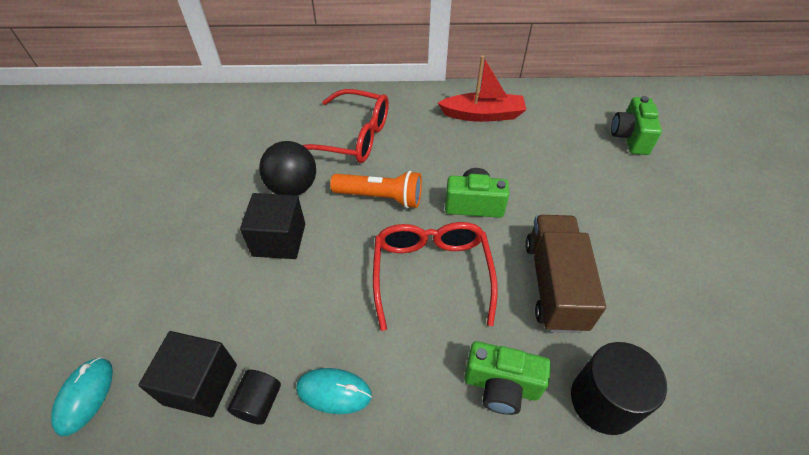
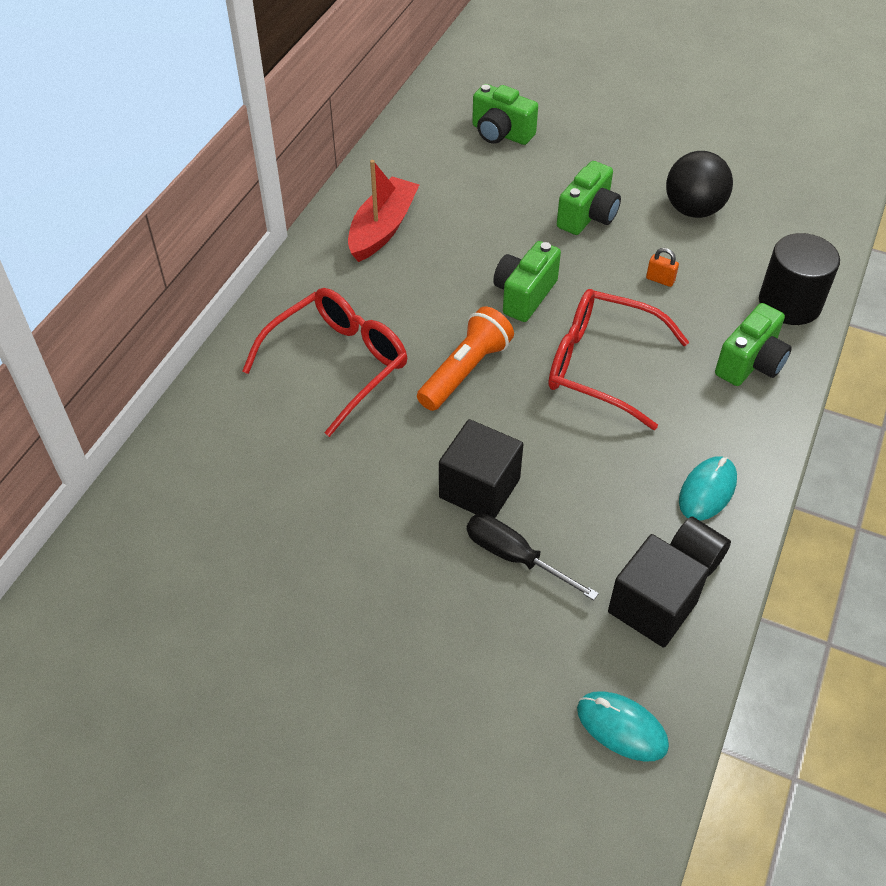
camera: 65 degrees left, 0 degrees up
(225, 279) = (514, 557): none -> black screwdriver
(293, 187) = (395, 452): black ball -> black ball (693, 209)
(554, 284) = (660, 280): brown truck -> orange padlock
(587, 214) = (588, 216): none -> green camera

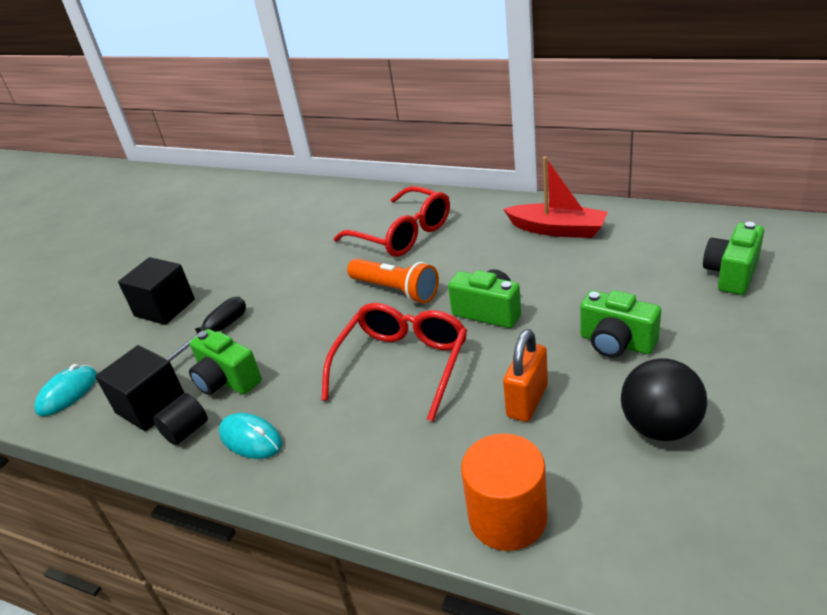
camera: 95 degrees right, 15 degrees down
(479, 488) = (280, 310): black cube -> black cube (165, 308)
(660, 280) = (527, 401): orange padlock -> orange padlock, size x1.94
(750, 363) = (407, 475): green camera -> green camera (227, 381)
(789, 303) = (507, 517): black cylinder -> orange cylinder

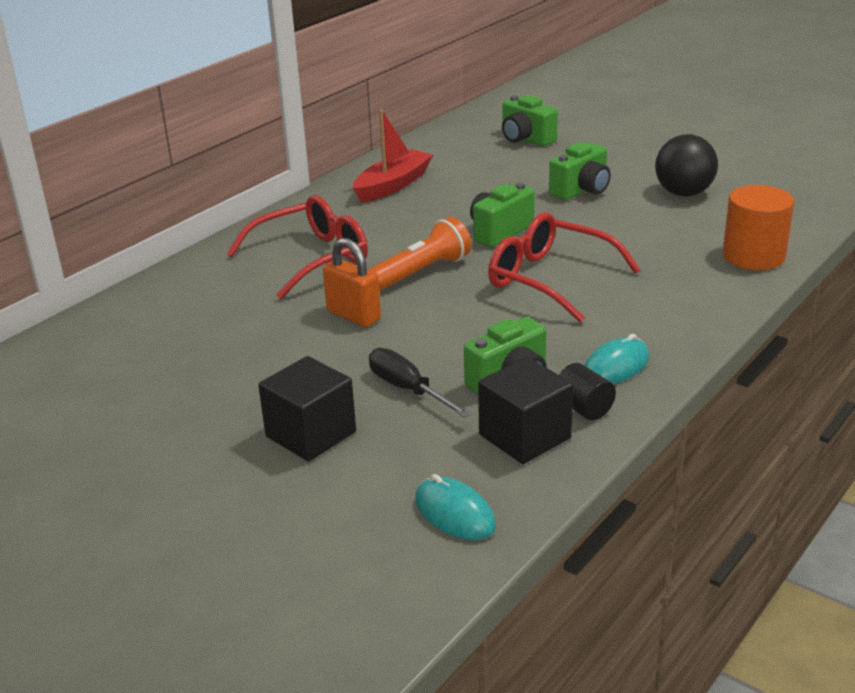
camera: 80 degrees left, 5 degrees down
(527, 401) = (632, 232): orange padlock -> orange padlock (353, 316)

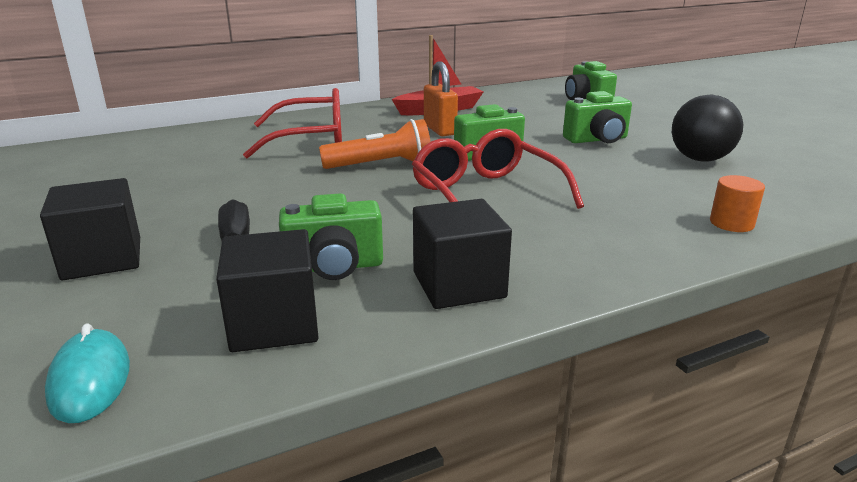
camera: 25 degrees right, 5 degrees down
(353, 316) = (281, 181): orange padlock -> orange padlock (440, 130)
(583, 408) = (371, 316): black cylinder -> none
(616, 366) = (458, 285): turquoise mouse -> black cube
(753, 256) = (731, 223): orange cylinder -> orange cylinder, size x0.57

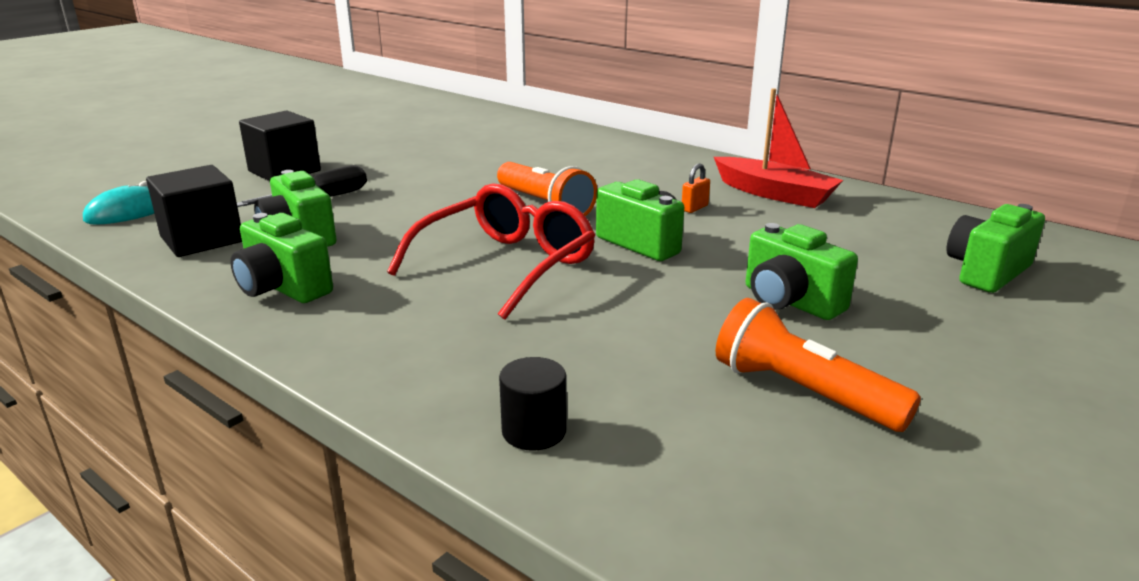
camera: 65 degrees right, 0 degrees up
(311, 139) = (586, 165): red glasses -> none
(440, 130) = (694, 208): orange padlock -> orange padlock, size x0.52
(458, 285) = (283, 288): black cube -> green camera
(700, 159) = (803, 392): black ball -> orange flashlight
(731, 223) = (534, 431): orange cylinder -> black cylinder

